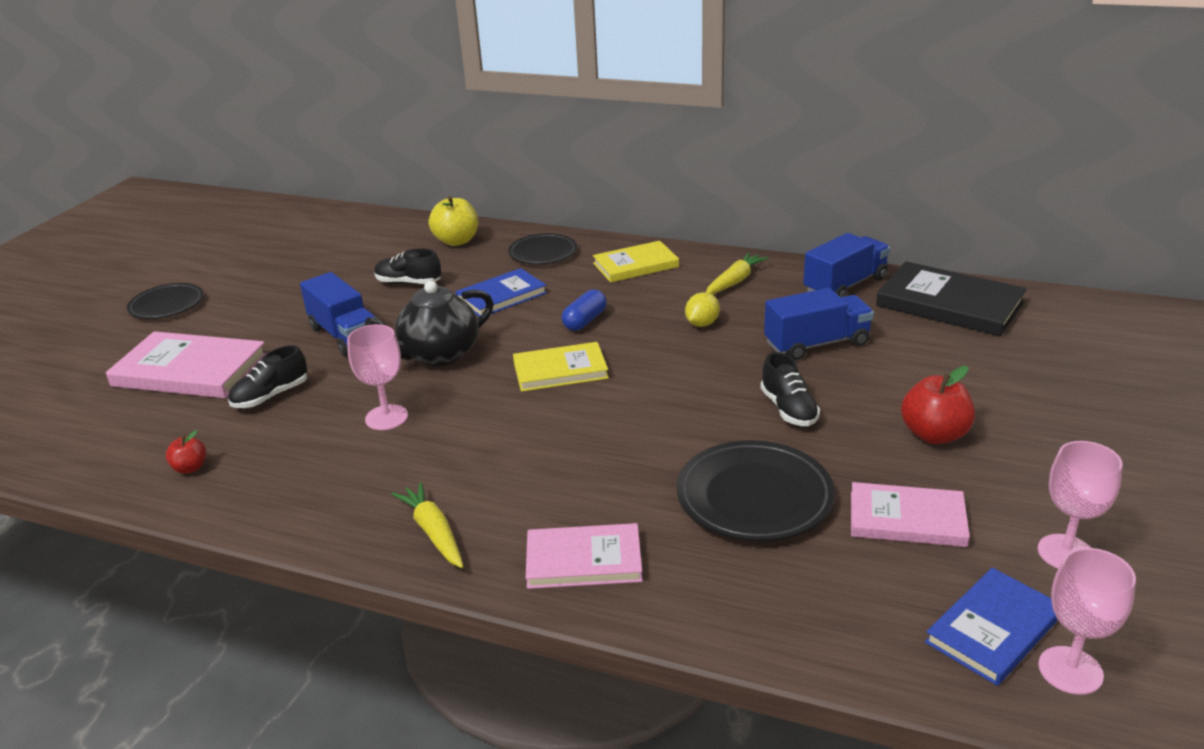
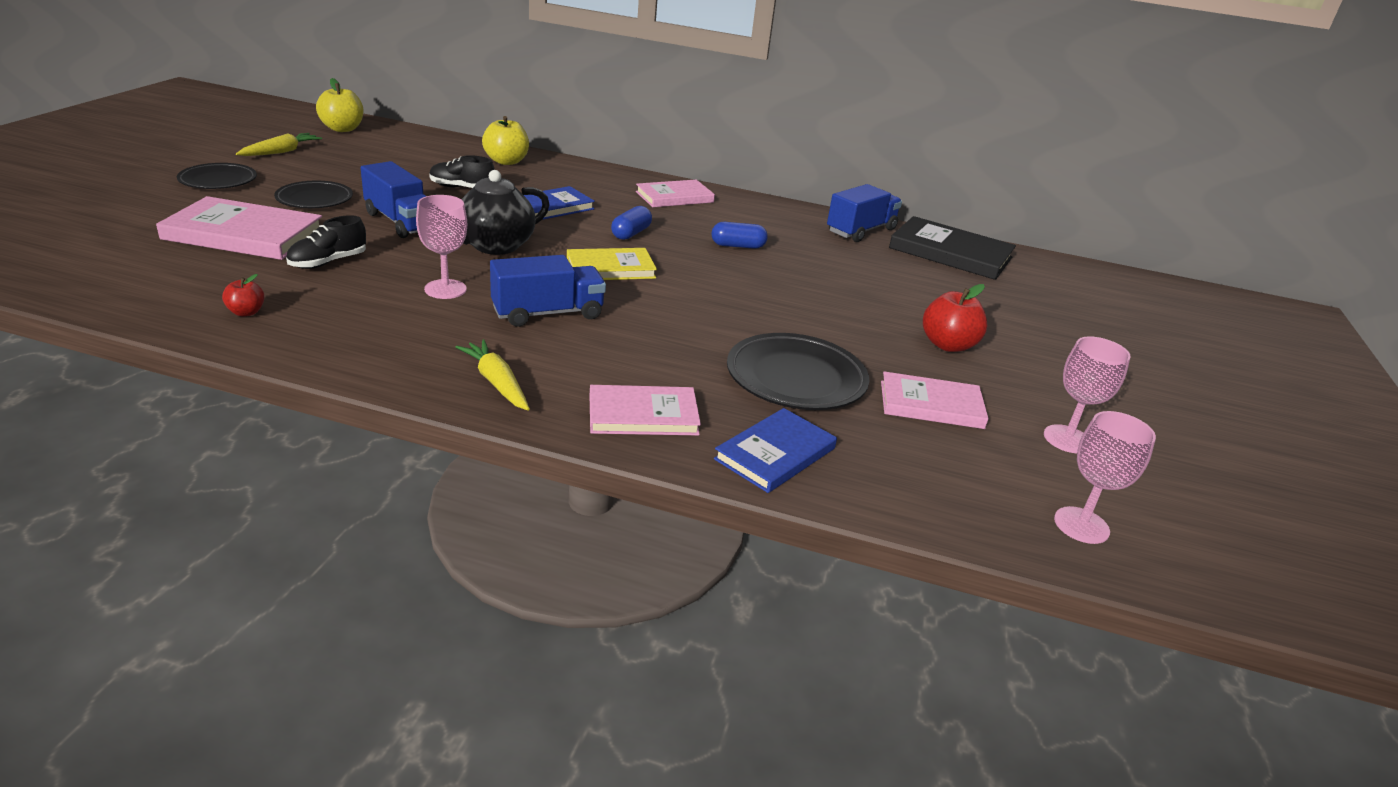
camera: 10 degrees left, 0 degrees up
(290, 221) = (342, 129): none -> yellow apple
(543, 253) = (588, 179): black plate -> black plate (314, 199)
(636, 265) = (674, 197): yellow book -> pink book
(702, 324) = (738, 246): yellow lemon -> blue capsule
(734, 281) = (764, 218): yellow carrot -> yellow carrot (281, 152)
(788, 409) = (820, 316): black shoe -> none
(816, 344) = (840, 270): blue truck -> blue truck (547, 313)
(993, 629) = (1014, 491): blue book -> blue book (775, 454)

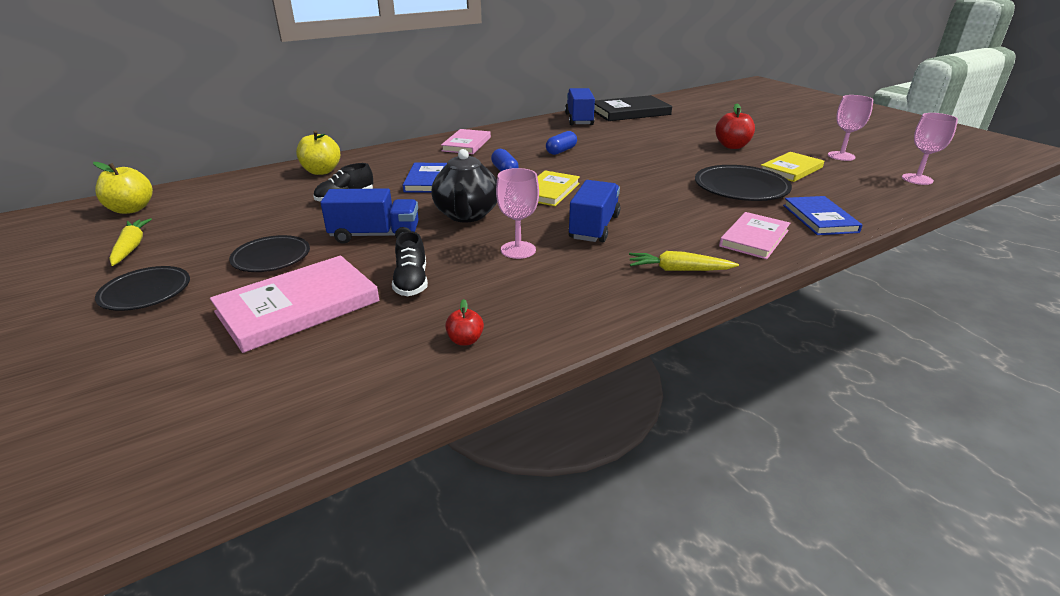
camera: 45 degrees left, 0 degrees up
(931, 405) = (791, 169): pink book -> yellow book

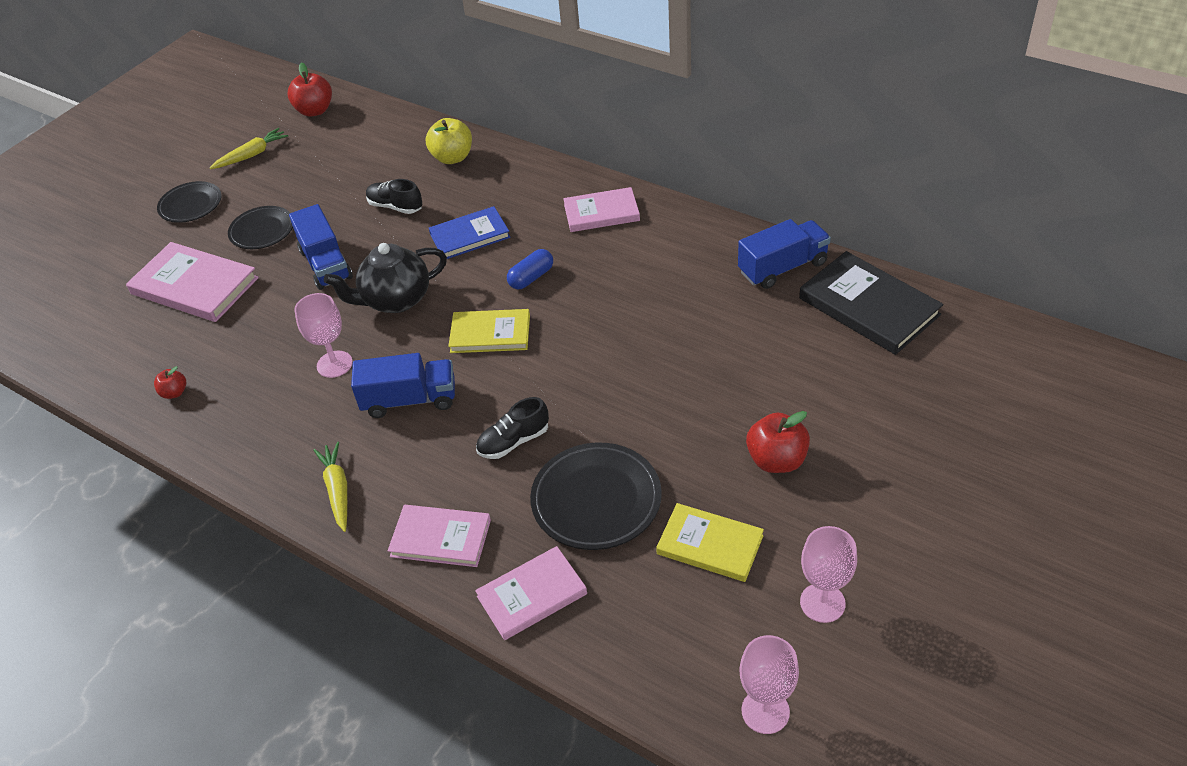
camera: 70 degrees right, 15 degrees up
(131, 209) = (315, 111): yellow apple -> red apple
(411, 282) = (251, 325): black shoe -> black shoe (513, 441)
(561, 151) = (632, 297): blue capsule -> none
(820, 218) = (532, 595): blue book -> pink book

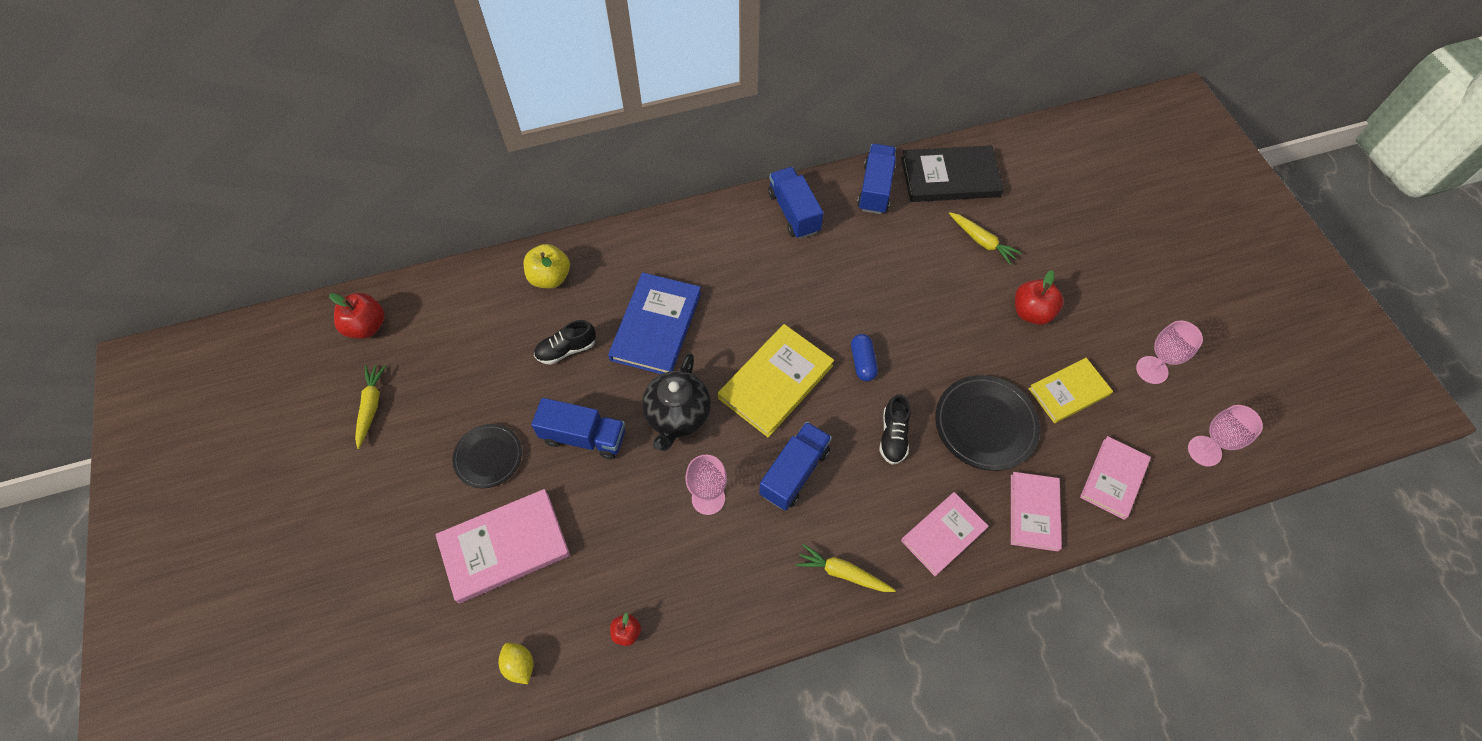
camera: 55 degrees left, 15 degrees up
(104, 354) = (519, 665): none -> yellow lemon
(191, 205) = (386, 491): black plate -> none
(469, 236) = (656, 326): blue book -> blue book, size x1.52
(490, 334) = (775, 382): yellow book -> yellow book, size x1.52
(531, 278) = (742, 321): blue capsule -> blue capsule (863, 362)
(601, 213) = (719, 237): pink book -> pink book (1114, 478)
(685, 237) = (793, 212): none -> blue truck
(818, 373) = (982, 241): none -> yellow carrot

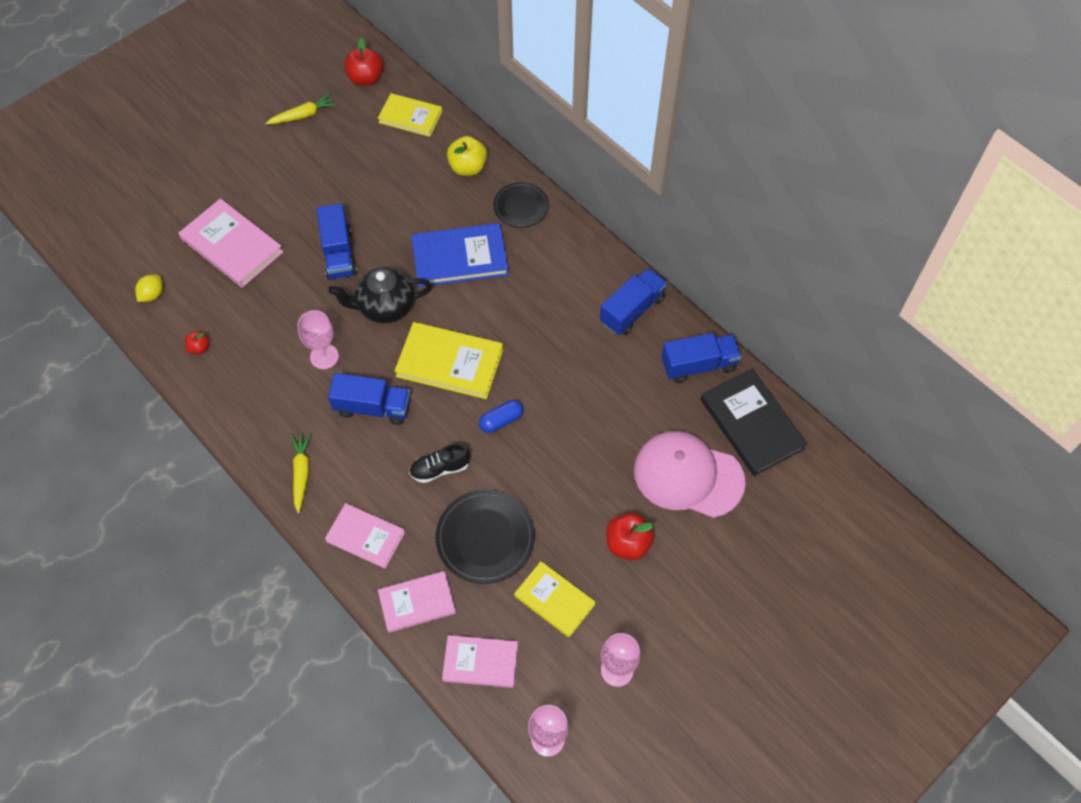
camera: 65 degrees right, 0 degrees up
(449, 304) = (410, 117): none -> yellow book
(488, 457) = (295, 203): black plate -> black plate (521, 207)
(566, 349) = (408, 208): black shoe -> none
(982, 241) = (688, 476): yellow carrot -> pink cap

